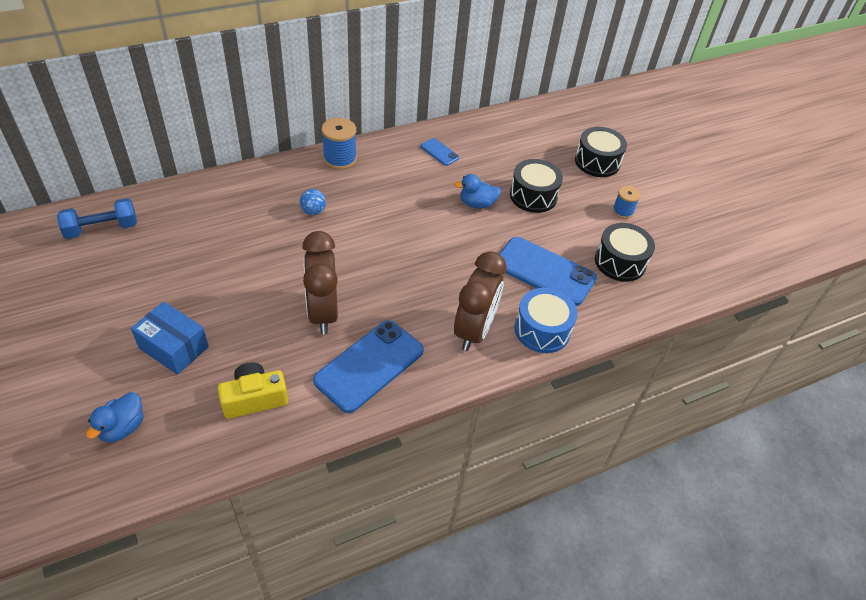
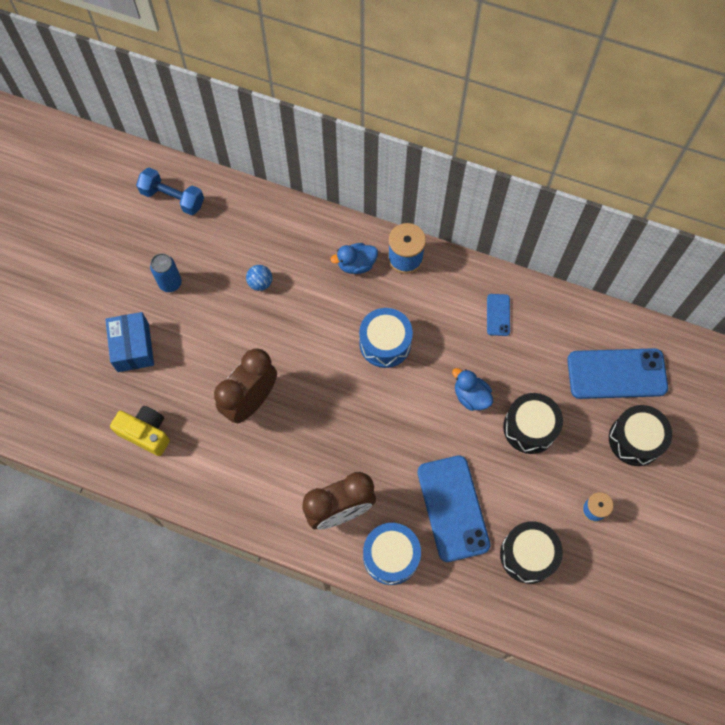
camera: 50 degrees right, 20 degrees up
(122, 427) = (56, 385): blue duck -> blue duck (356, 264)
(162, 283) = (170, 283): none -> blue can
(313, 211) = (332, 298): blue ball -> blue ball (260, 283)
(369, 366) = (239, 473): blue phone -> blue phone (616, 374)
(383, 212) = (385, 343): none -> blue drum

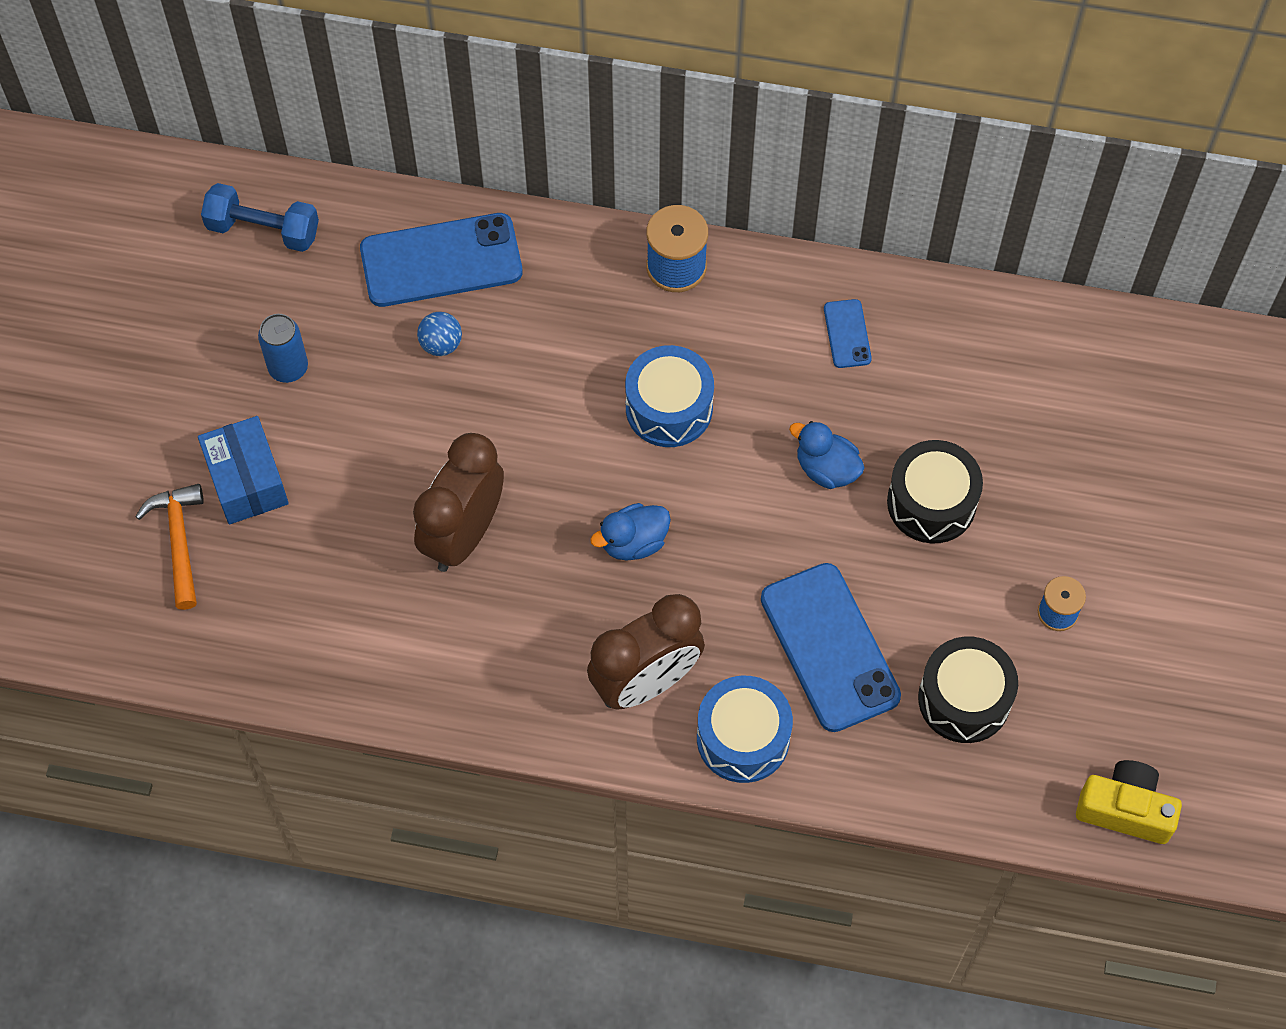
camera: 10 degrees left, 5 degrees down
(87, 378) = (179, 541): none -> orange hammer
(145, 433) = (297, 613): yellow camera -> yellow camera (1125, 809)
(356, 264) = (596, 290): blue duck -> blue duck (633, 542)
(616, 374) = (1057, 396): blue phone -> blue phone (441, 261)
(635, 439) = (1105, 494): black drum -> none

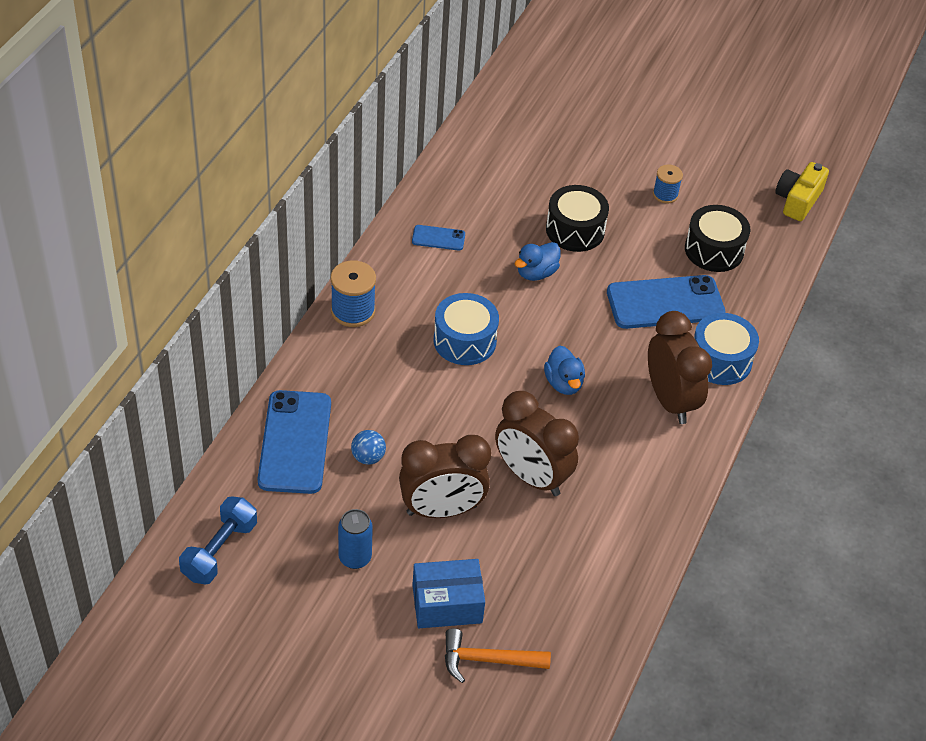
camera: 80 degrees left, 15 degrees down
(383, 444) = (442, 510): none -> brown clock

